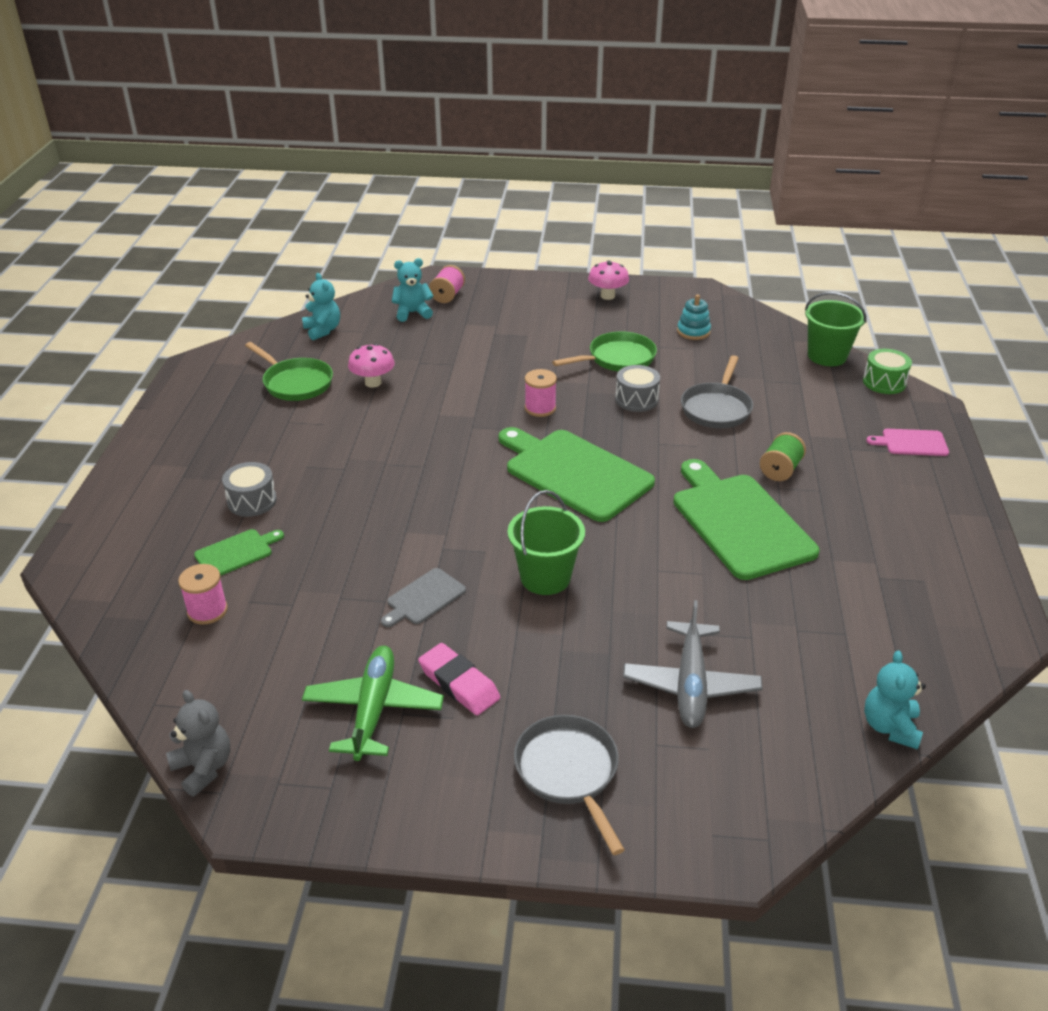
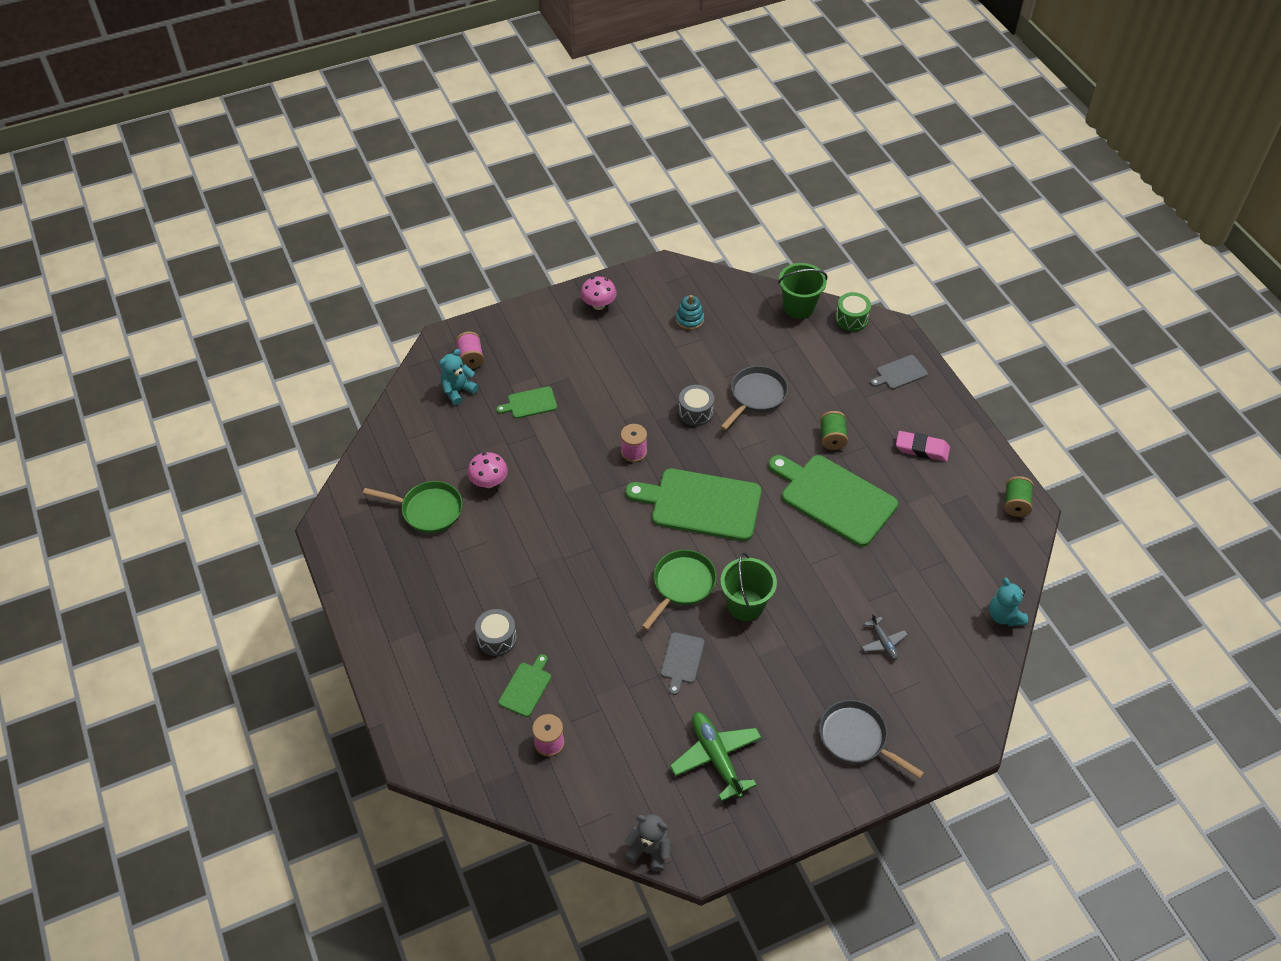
camera: 30 degrees left, 15 degrees up
(323, 330) = (400, 443): turquoise teddy bear -> none
(459, 683) = (752, 712): pink eraser -> pink eraser (922, 449)
(471, 341) = (530, 403): none -> green cutting board
(617, 359) = (654, 374): green pan -> green pan (681, 585)
(690, 684) = (883, 642): grey plane -> grey plane, size x0.54
(716, 408) = (756, 396): grey pan -> grey pan turned 135 degrees counterclockwise
(911, 443) = (899, 373): pink cutting board -> grey cutting board
(990, 614) = (1016, 504): none -> green spool

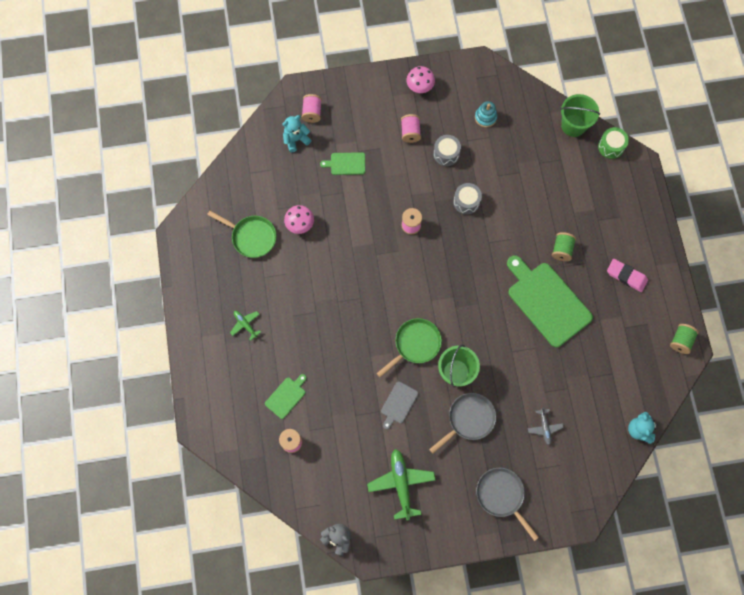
camera: 15 degrees right, 20 degrees up
(446, 613) = (245, 324): none -> green plane
(497, 638) = (275, 353): grey drum -> grey drum (446, 154)
(601, 354) = (410, 132): none -> pink spool
(701, 504) = (447, 282): green cutting board -> none
(756, 396) = (516, 199): grey pan -> grey pan (468, 419)
(899, 373) = (632, 205): grey cutting board -> none

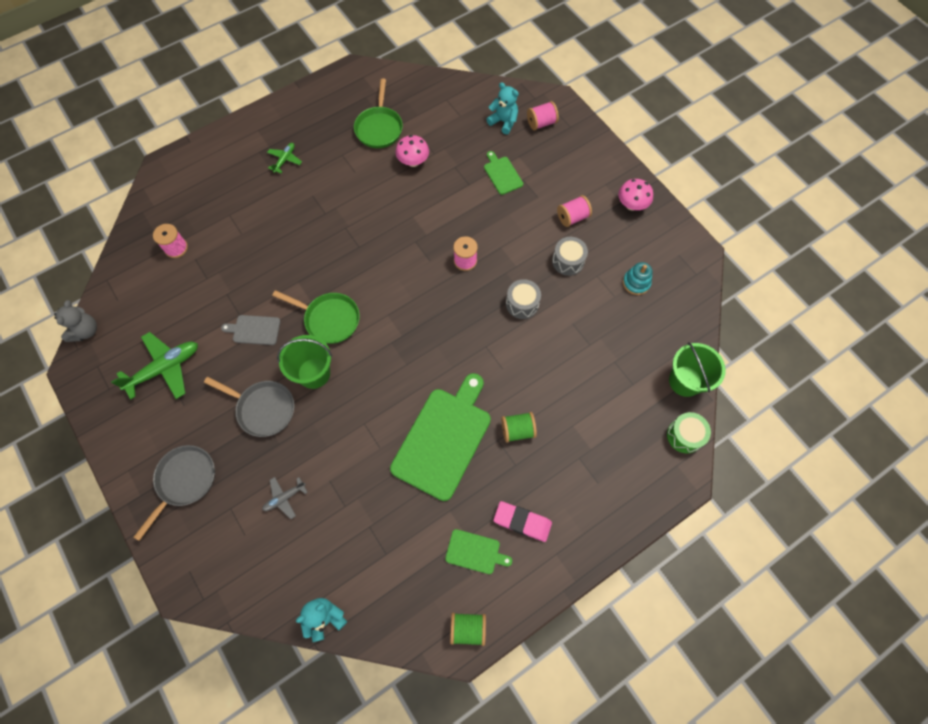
camera: 65 degrees right, 5 degrees down
(286, 396) = (223, 224): green cutting board -> green cutting board (475, 552)
(626, 276) = (522, 522): pink eraser -> pink eraser turned 75 degrees counterclockwise

